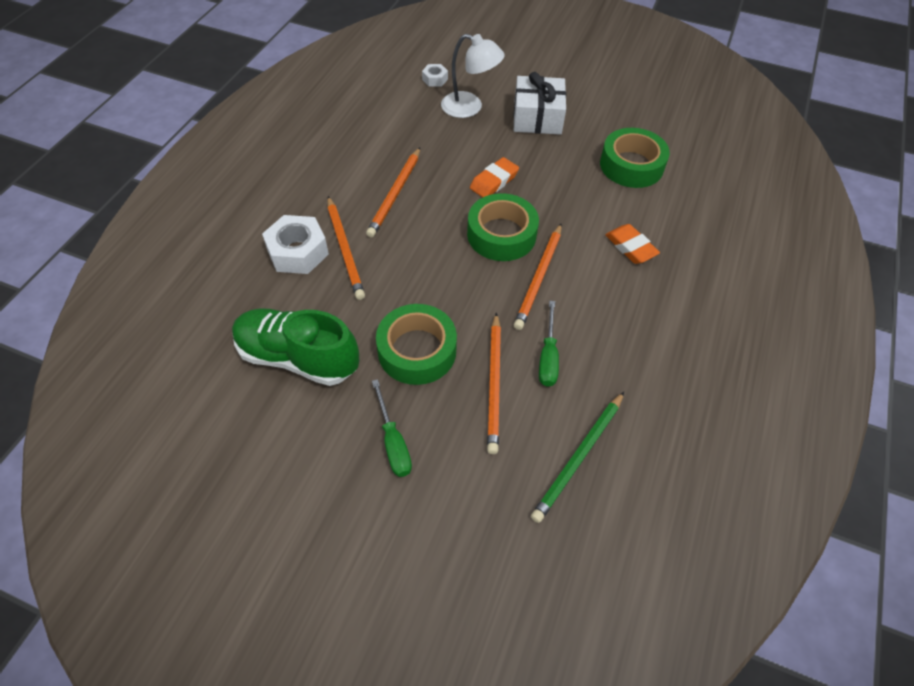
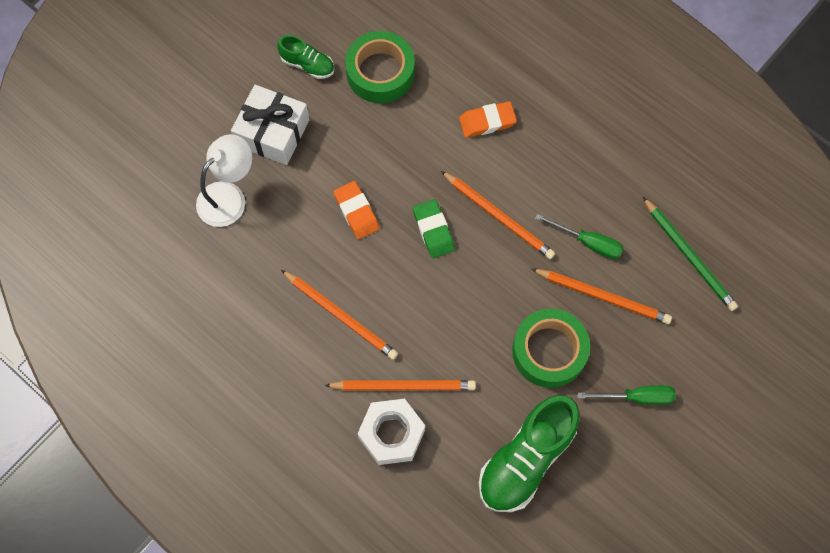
camera: 70 degrees left, 15 degrees up
(435, 79) = (161, 218): white nut -> none
(501, 235) = (433, 230): green tape -> green eraser
(609, 122) = (308, 65): none -> green shoe

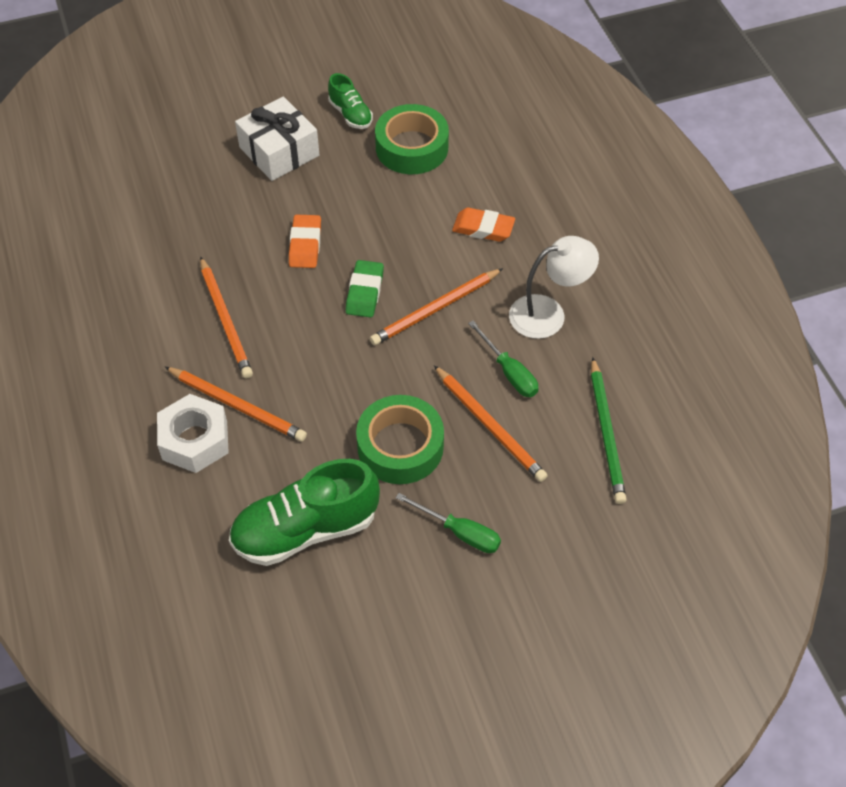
camera: 30 degrees right, 15 degrees down
(229, 196) = (202, 182): white lamp -> white lamp (548, 313)
(498, 216) = (436, 309): orange pencil -> orange pencil turned 75 degrees clockwise

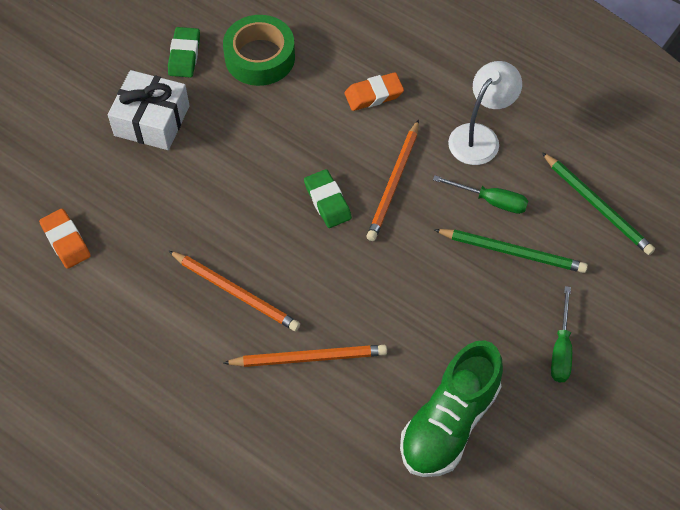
camera: 35 degrees left, 5 degrees up
(195, 440) = (300, 408): white nut -> none
(305, 245) = (245, 189): orange eraser -> orange eraser (66, 241)
(350, 114) = (184, 55): green shoe -> green eraser
(400, 446) = (462, 310): green tape -> none
(459, 532) = (561, 349): green screwdriver -> green screwdriver turned 105 degrees clockwise
(489, 425) = (512, 252): orange pencil -> green pencil

